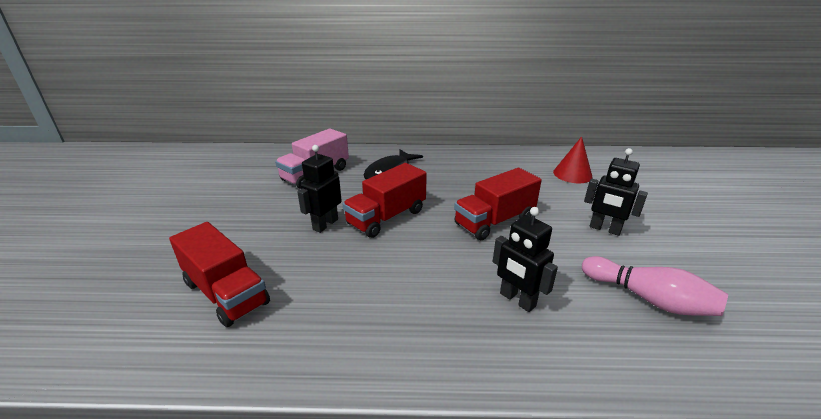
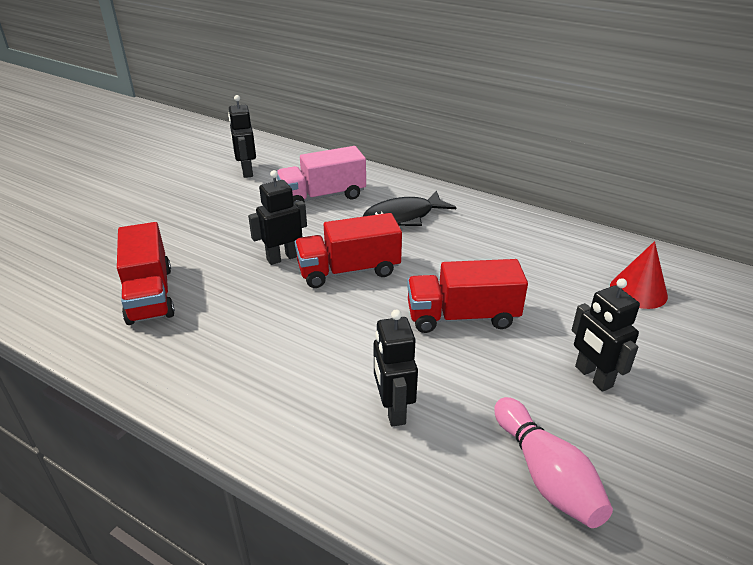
camera: 30 degrees right, 5 degrees up
(233, 172) = (247, 171): none -> black robot

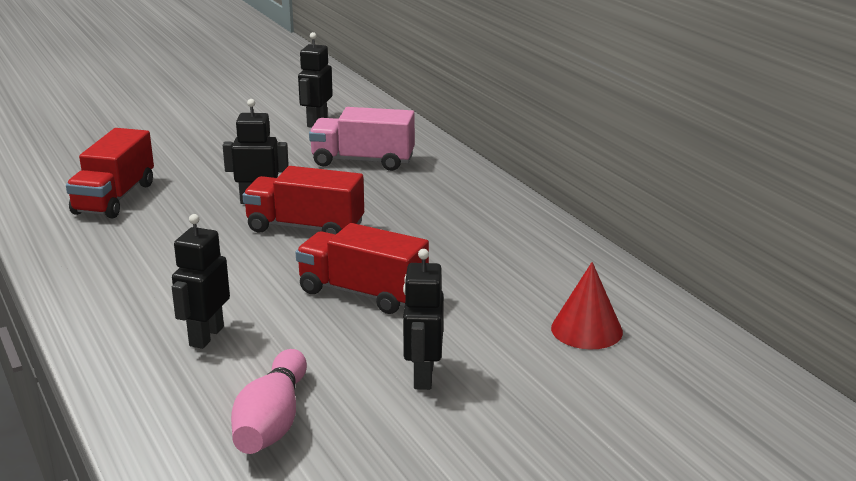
camera: 30 degrees right, 10 degrees down
(403, 217) = (421, 199): black fish -> none

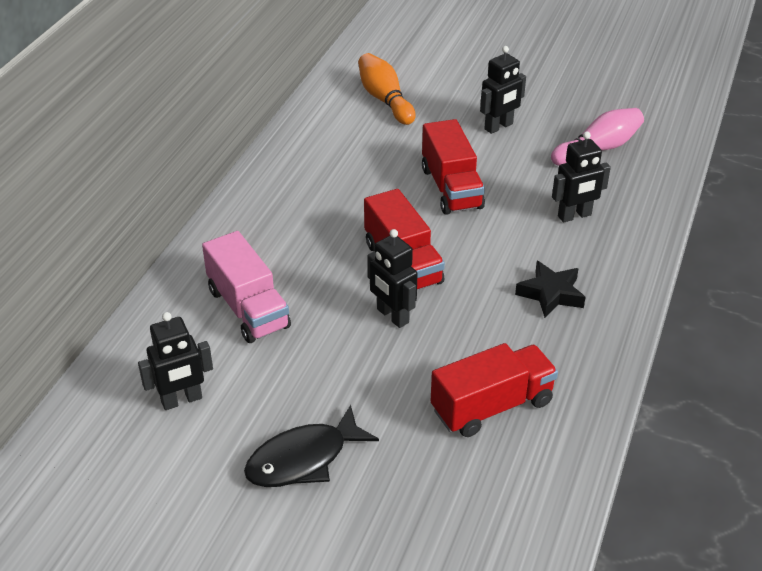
camera: 130 degrees left, 15 degrees up
(150, 270) = (551, 294): none -> black star
(204, 136) = (303, 459): none -> black fish
(586, 329) = (385, 99): red cone -> orange bowling pin

